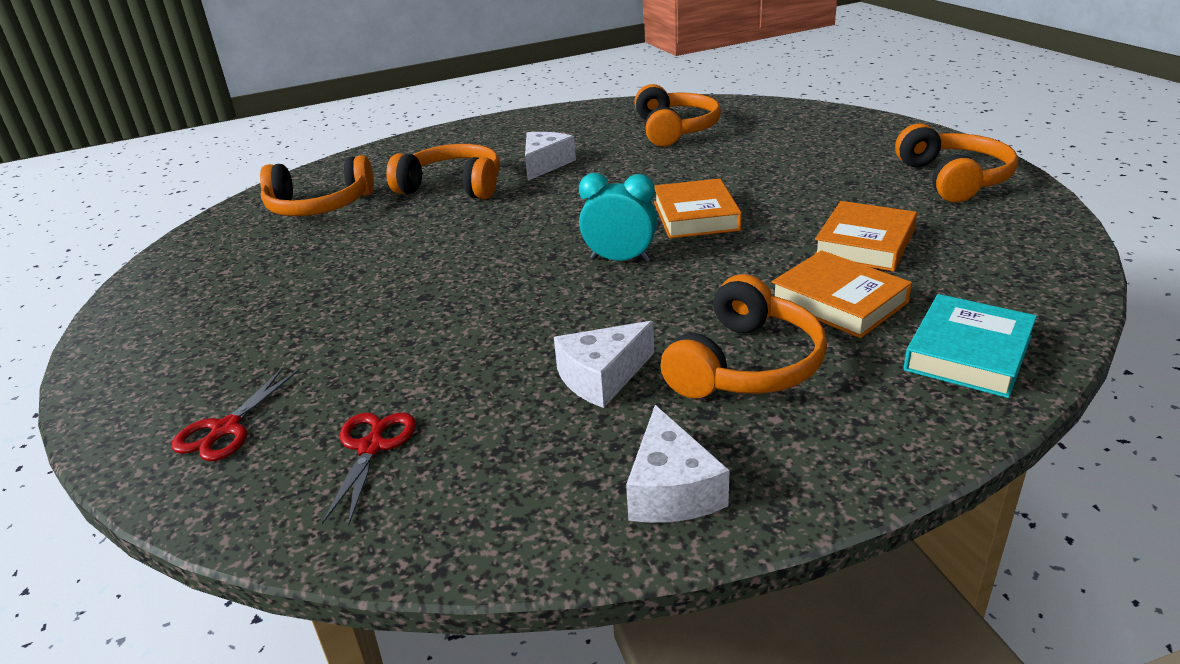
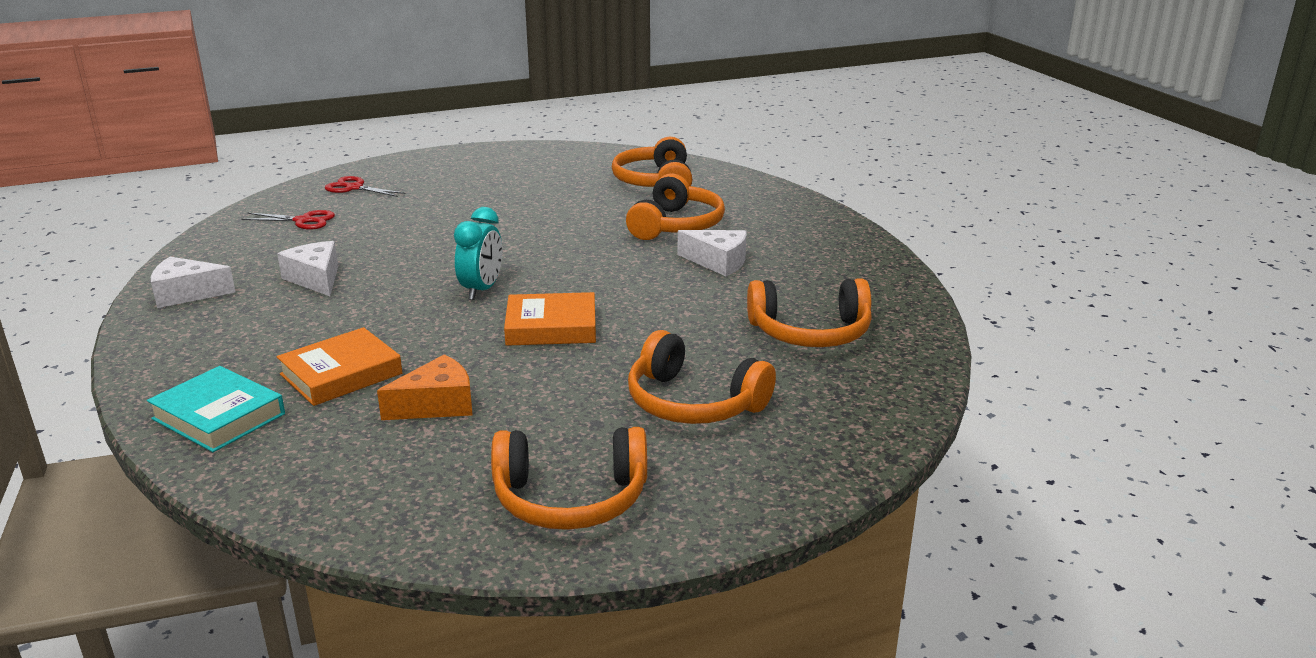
camera: 90 degrees right, 5 degrees down
(745, 364) = (287, 326): orange headphones -> orange headphones (693, 402)
(865, 243) = (437, 405): orange book -> orange cheese

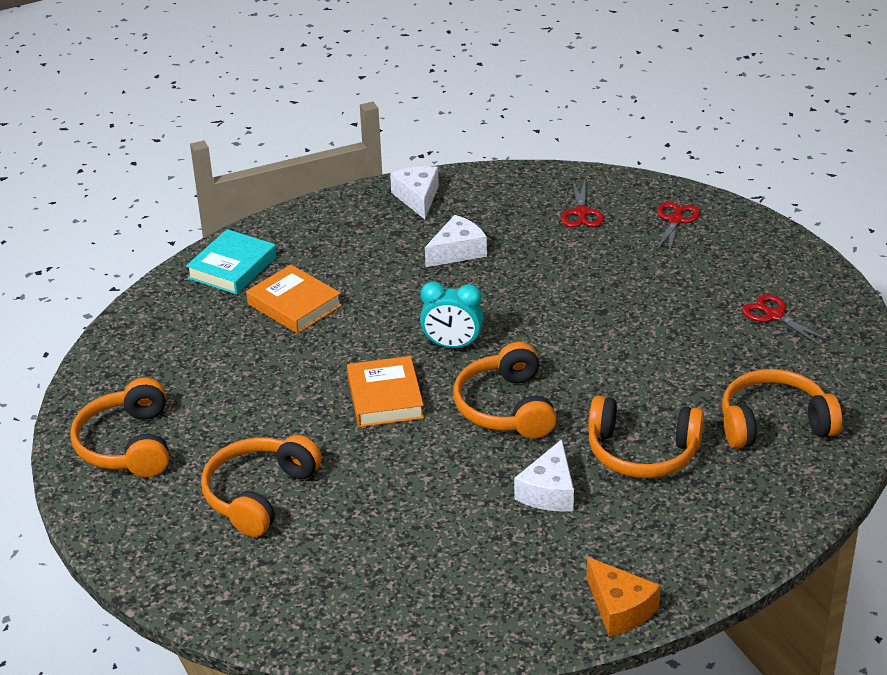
camera: 85 degrees right, 10 degrees up
(437, 405) = (251, 360): orange cheese -> orange cheese (619, 608)
(520, 169) = (774, 316): none -> red scissors
(810, 332) = (395, 564): orange headphones -> orange headphones (506, 407)

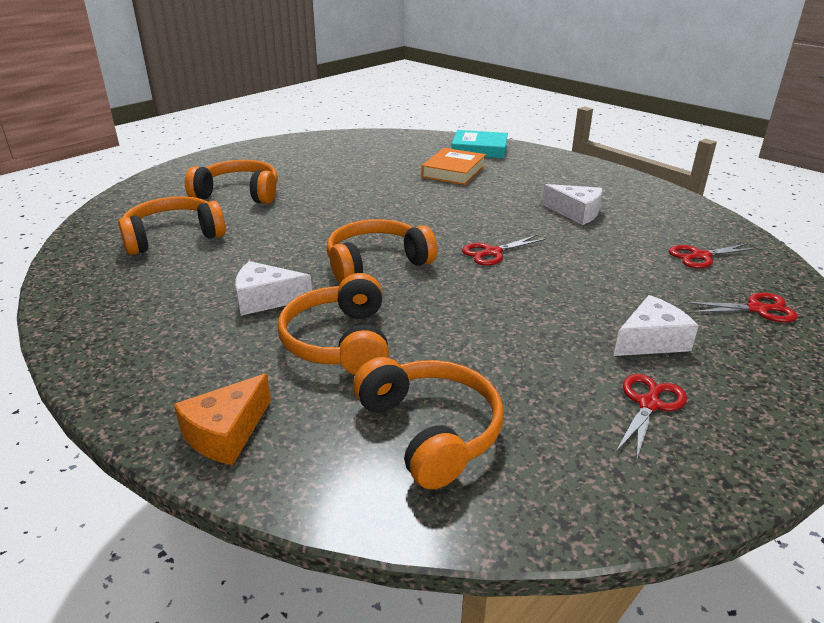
camera: 70 degrees right, 5 degrees down
(128, 444) = (280, 154): orange headphones -> orange headphones (173, 236)
(385, 397) = (364, 215): orange book -> none
(417, 198) = (630, 188): white cheese -> white cheese (651, 341)
(452, 345) = (446, 229): turquoise clock -> none
(518, 328) = (492, 252): none -> red scissors
(619, 608) = (98, 360): orange cheese -> orange cheese (226, 433)

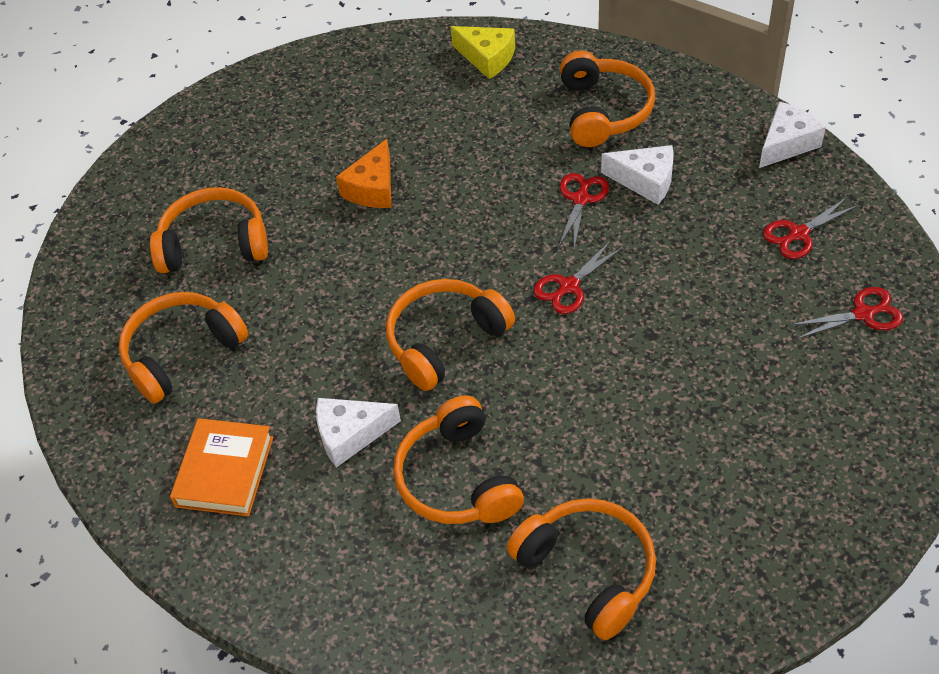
camera: 10 degrees left, 20 degrees up
(226, 433) = (405, 626): orange cheese -> orange cheese (372, 188)
(453, 171) = (470, 123): orange book -> orange book (224, 471)
(479, 149) = (487, 58): turquoise book -> yellow cheese
(554, 179) = (603, 111): none -> orange headphones
(649, 404) = (774, 483): red scissors -> red scissors (581, 199)
(651, 341) = (764, 393): white cheese -> white cheese (786, 143)

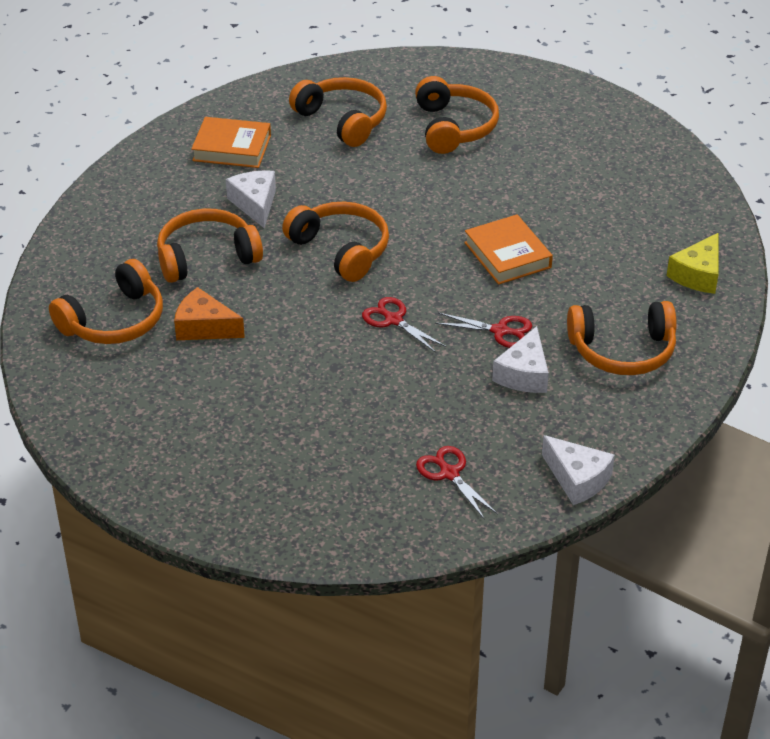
camera: 85 degrees right, 10 degrees down
(372, 188) = (516, 207): orange cheese -> orange cheese (204, 327)
(456, 194) = (507, 255): none -> orange book
(863, 314) = (345, 506): red scissors -> none

